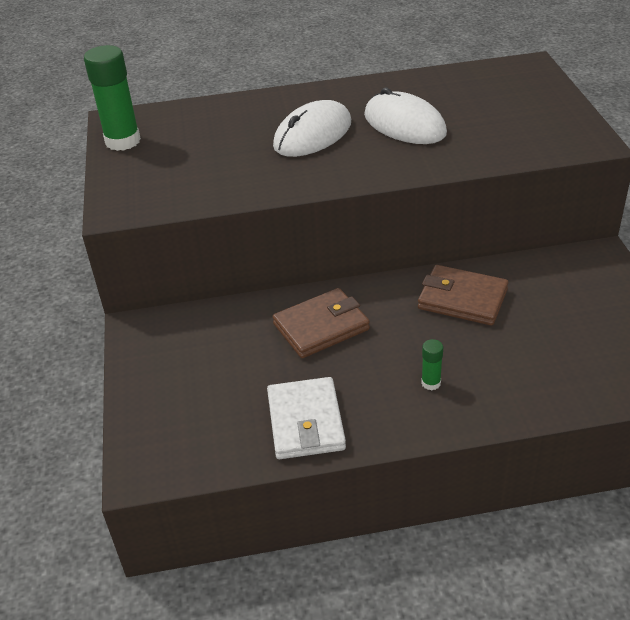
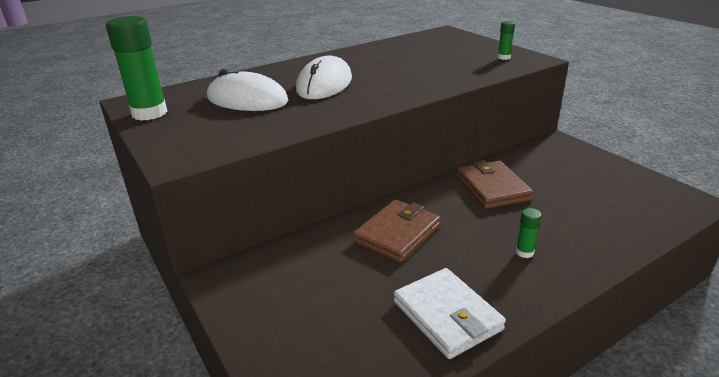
camera: 25 degrees left, 10 degrees down
(404, 124) = (392, 69): white mouse -> white mouse (247, 99)
(462, 299) = (492, 188): brown wallet -> brown wallet turned 75 degrees clockwise
(556, 131) = (504, 57): none -> green glue stick

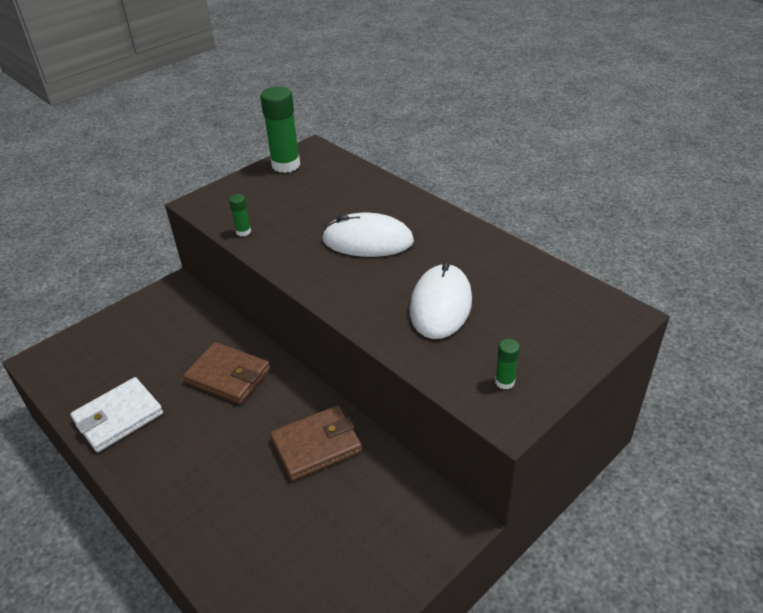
camera: 80 degrees right, 10 degrees up
(247, 99) = (320, 204): white mouse -> white mouse (440, 305)
(524, 252) = (196, 471): green glue stick -> green glue stick (243, 232)

